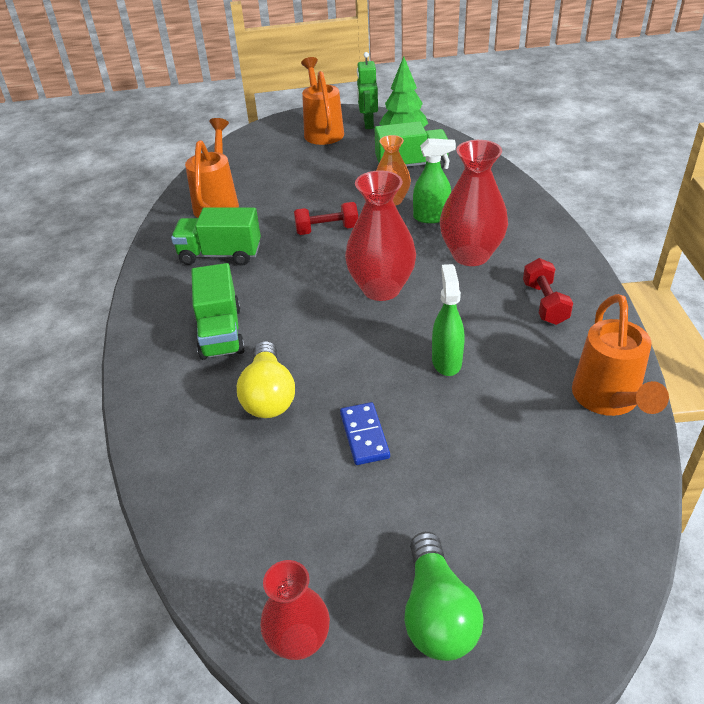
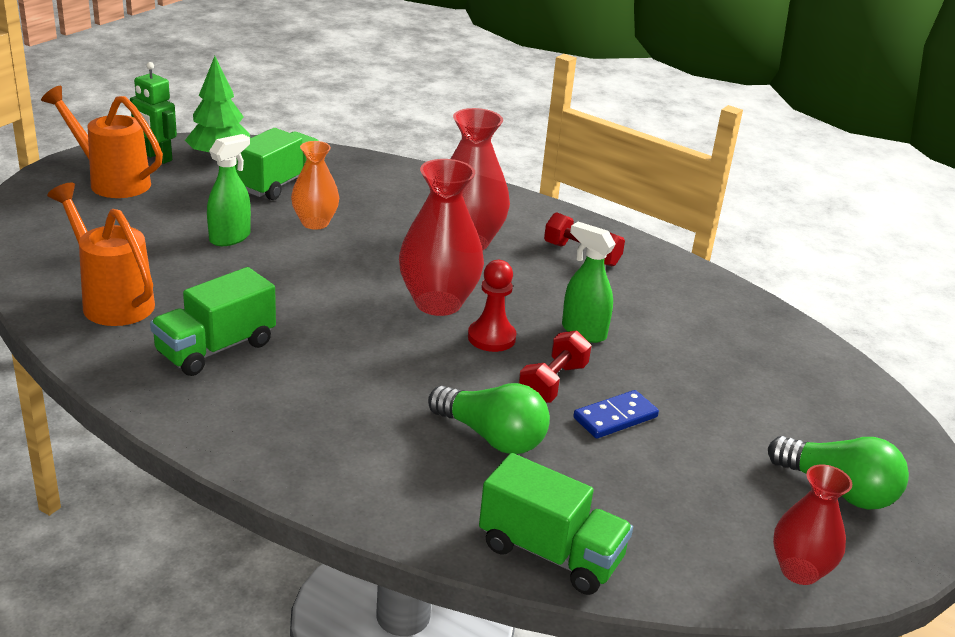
camera: 55 degrees left, 10 degrees down
(221, 332) = (352, 415): green truck -> green truck (550, 553)
(268, 395) = (492, 437): yellow light bulb -> green light bulb
(327, 230) = (295, 276): red dumbbell -> red dumbbell (552, 383)
(364, 435) = (615, 417): blue domino -> blue domino turned 60 degrees counterclockwise
(376, 330) = (491, 337): none -> red pawn
(431, 217) = (380, 224): green spray bottle -> green spray bottle (230, 237)
(608, 401) = (722, 301): orange watering can -> none

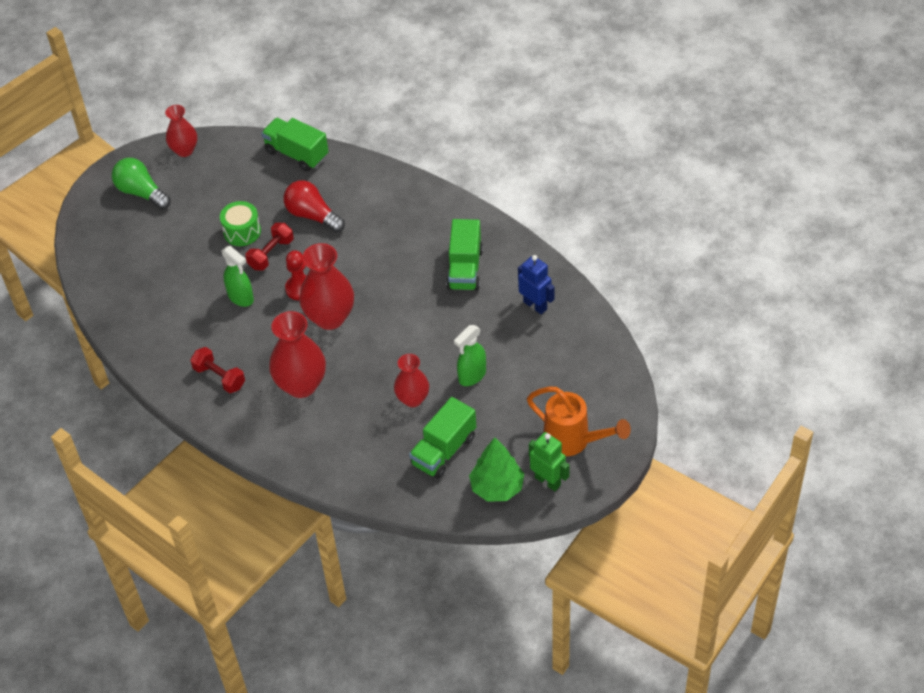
camera: 170 degrees left, 20 degrees up
(112, 300) = (535, 305): orange watering can -> blue robot
(216, 348) = (465, 269): green truck -> green truck turned 135 degrees clockwise
(315, 223) = (413, 399): orange vase -> red vase
(492, 437) = (312, 215): green light bulb -> red light bulb
(615, 417) = (242, 231): blue domino -> green drum

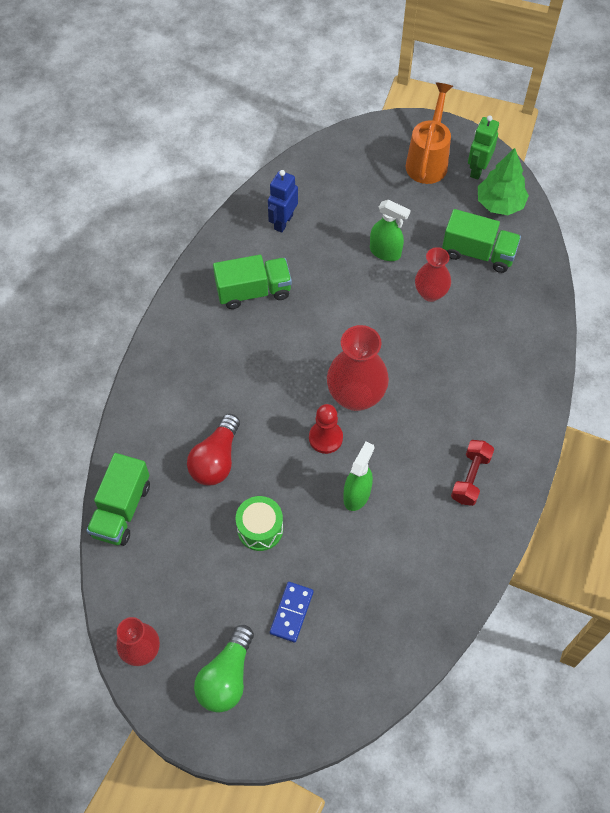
camera: 110 degrees left, 10 degrees up
(168, 237) = (291, 612): none -> blue domino
(271, 254) = (285, 485): red dumbbell -> none
(301, 385) = (450, 395): red vase -> none

